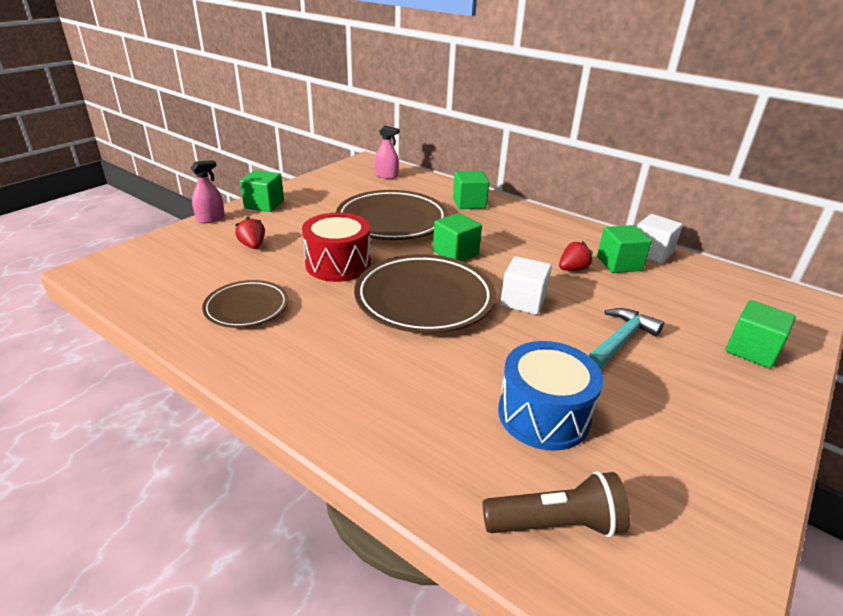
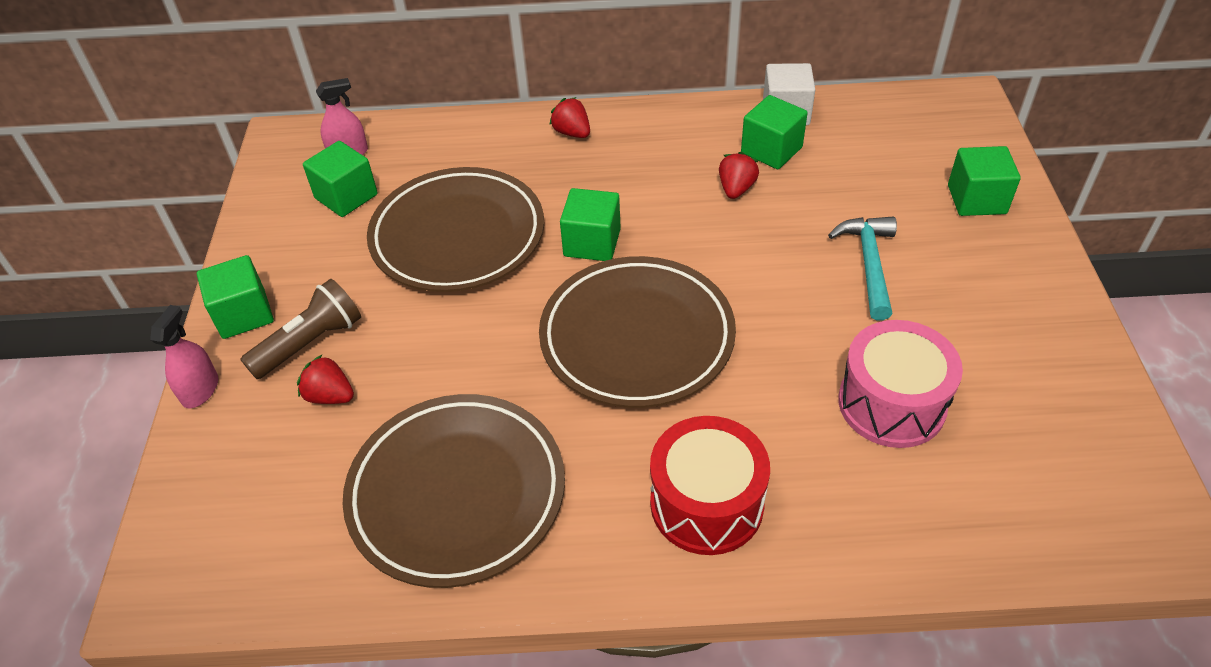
camera: 35 degrees left, 15 degrees up
(247, 308) = (457, 493): brown plate -> brown plate, size x1.77
(338, 264) = (479, 352): red drum -> red drum (706, 503)
(469, 203) = (515, 145): green cube -> green cube (346, 196)
(506, 210) = (572, 133): none -> red strawberry
(523, 301) = (735, 270): white cube -> none
(543, 415) = (891, 403): blue drum -> pink drum
(556, 524) = (1003, 507): brown flashlight -> brown flashlight (310, 343)

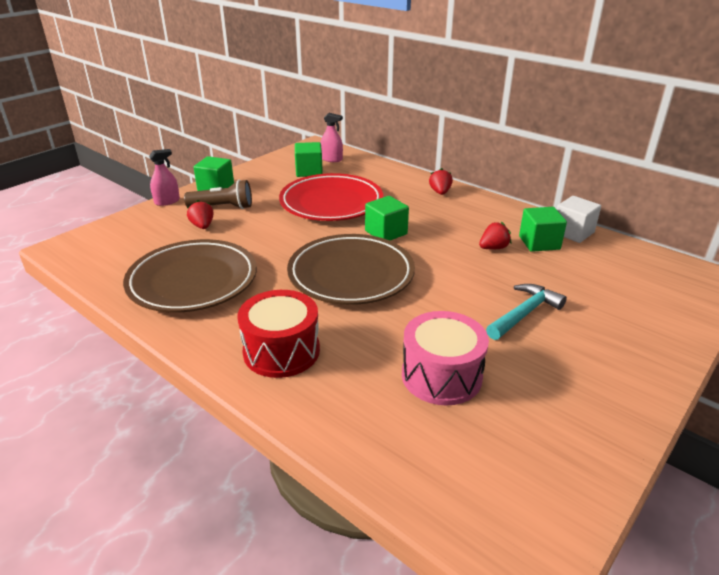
camera: 40 degrees right, 15 degrees down
(458, 236) = (331, 203): brown plate -> red plate
(976, 199) = (647, 323): green cube -> none

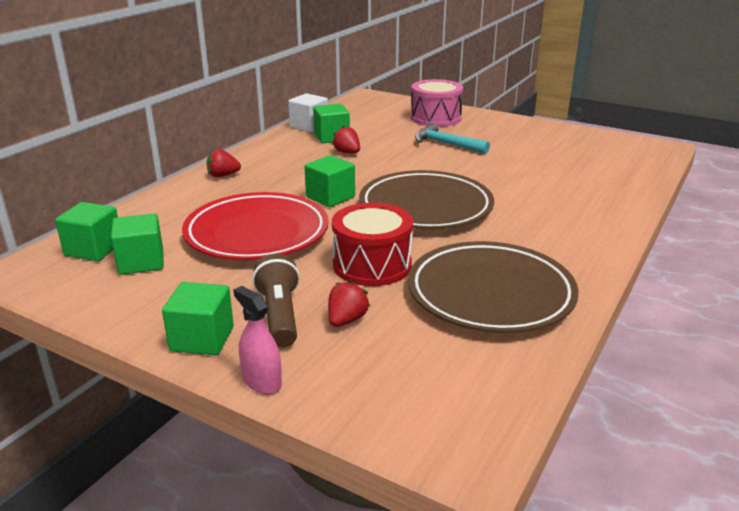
camera: 100 degrees left, 5 degrees down
(202, 226) = (346, 320): red strawberry -> red strawberry turned 150 degrees clockwise
(281, 351) = (566, 225): red drum -> red drum (372, 265)
(331, 159) = (94, 249): pink spray bottle -> green cube
(441, 376) = (542, 167): pink drum -> pink drum (435, 118)

